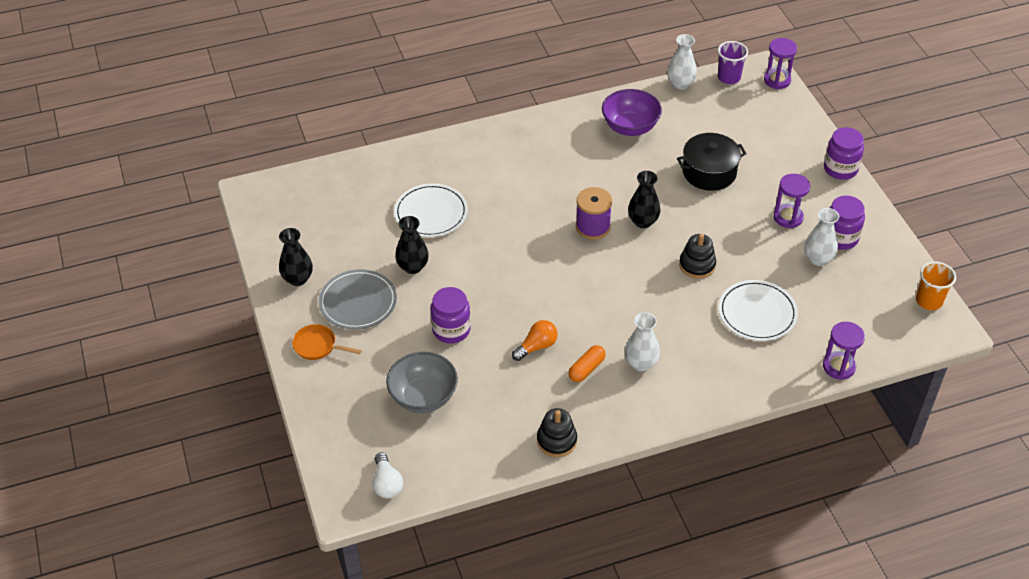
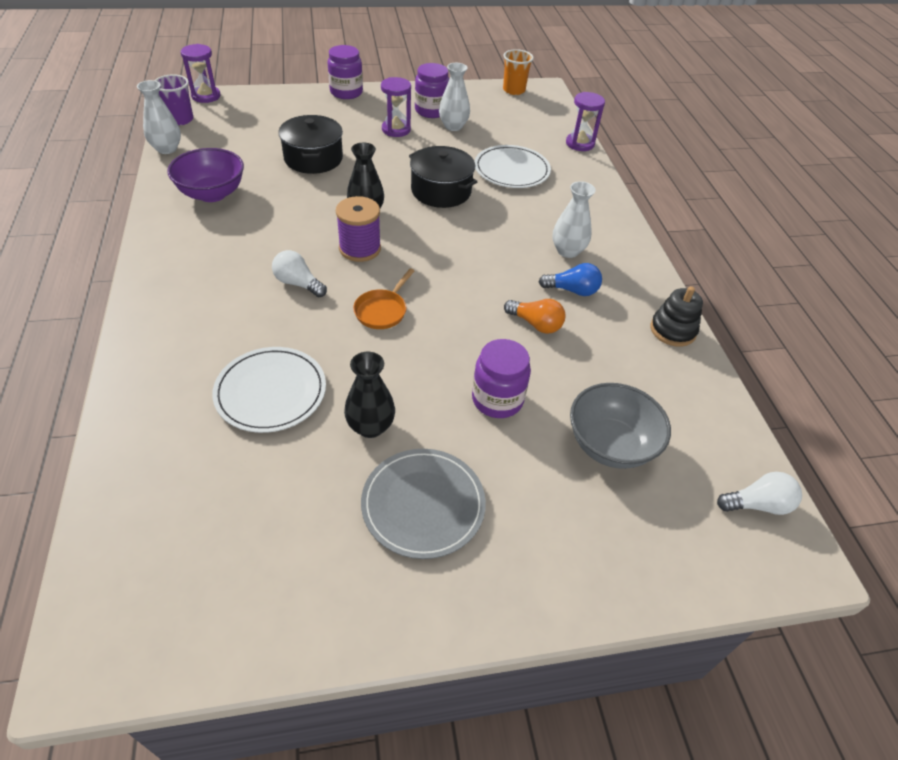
camera: 85 degrees left, 0 degrees up
(298, 279) = (349, 591): black vase -> none
(318, 346) = (505, 572): orange pan -> orange pan (382, 310)
(536, 347) = (535, 324): orange light bulb -> orange light bulb turned 150 degrees clockwise
(539, 201) = (298, 283): none -> white light bulb
(586, 369) = (572, 290): orange capsule -> blue light bulb
(697, 265) = (441, 191): black stacking toy -> black pot

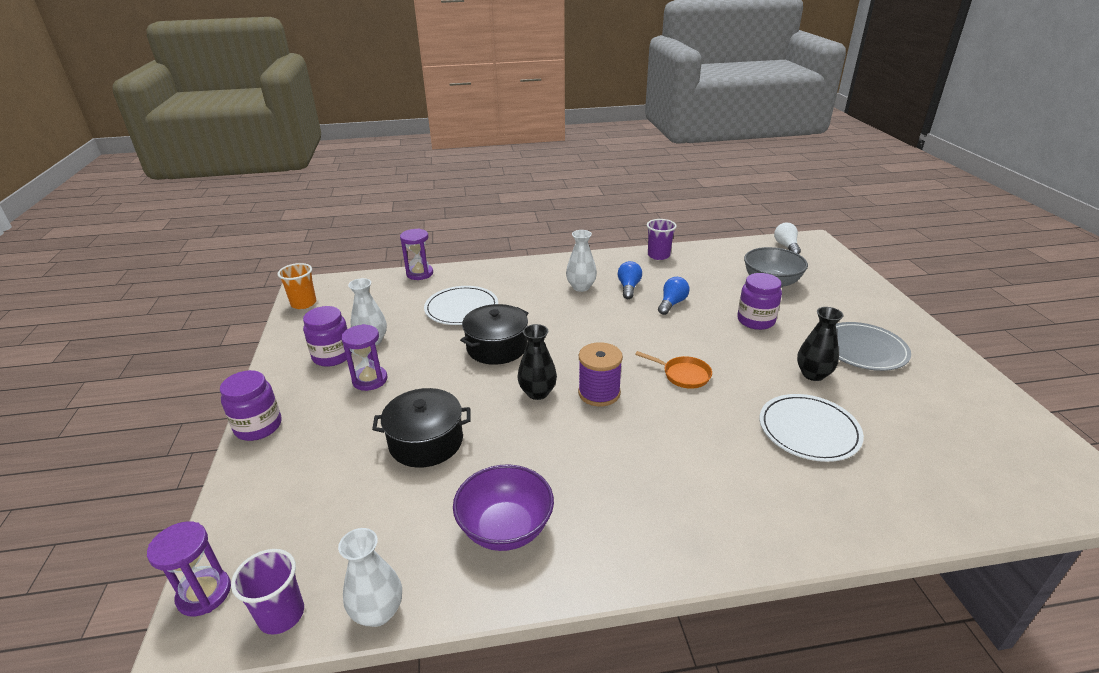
camera: 85 degrees left, 15 degrees down
(298, 283) = (663, 429): white light bulb -> none
(535, 324) = (672, 303): orange light bulb -> blue light bulb
(673, 330) = (658, 255): black stacking toy -> purple cup

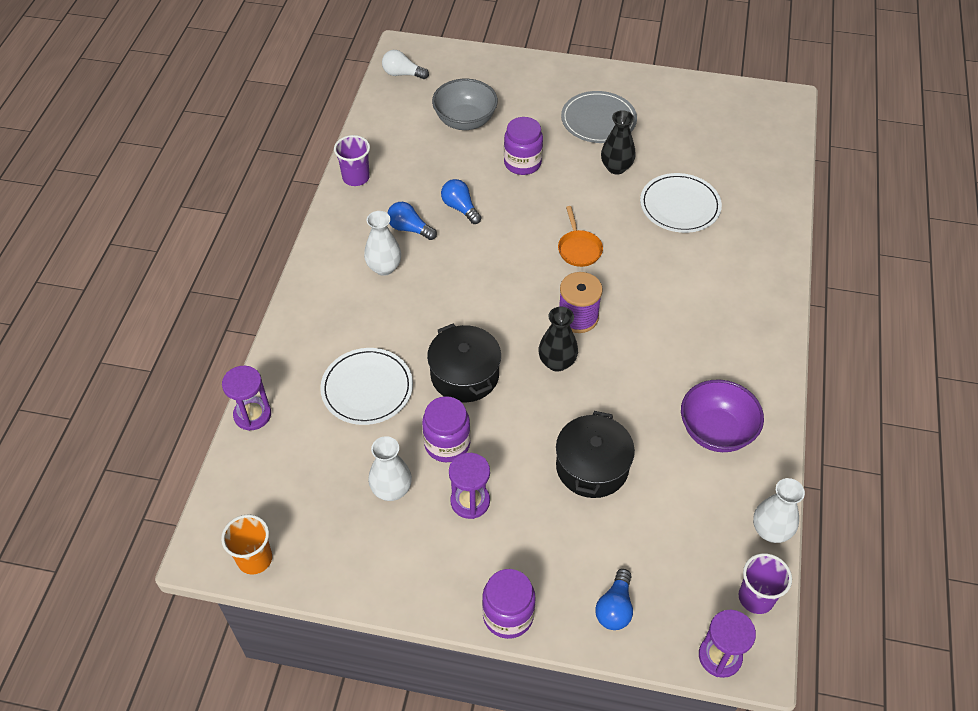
camera: 70 degrees left, 20 degrees up
(266, 493) = (615, 608): none -> blue light bulb
(332, 356) = (404, 534): purple jar -> purple jar (447, 444)
(683, 375) = (579, 249): orange pan -> orange pan turned 120 degrees clockwise

